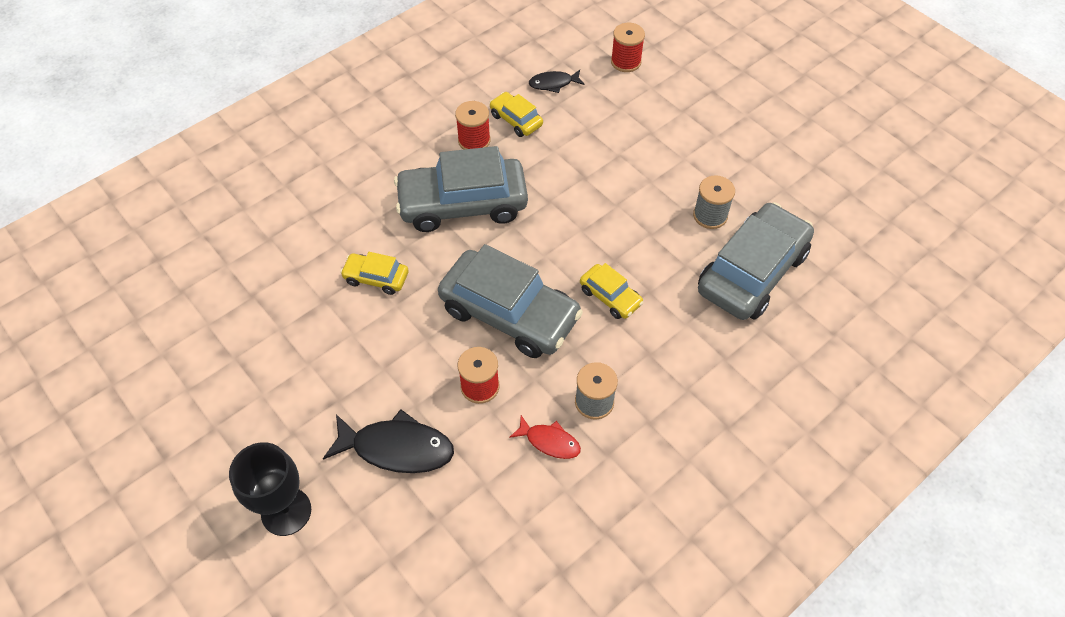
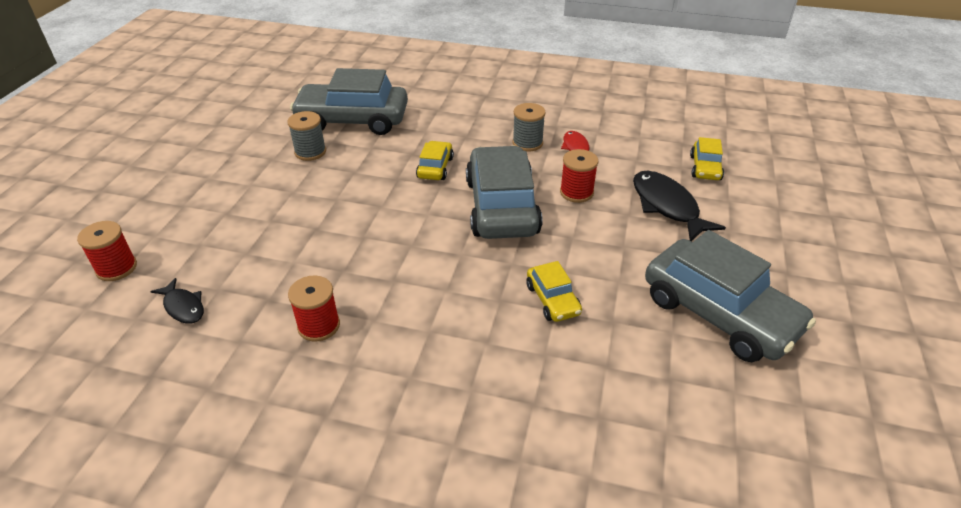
camera: 125 degrees left, 15 degrees down
(286, 511) = (775, 231): black goblet -> none
(462, 204) = (414, 289): grey car -> grey car (719, 313)
(516, 120) = (264, 308): yellow car -> yellow car (705, 168)

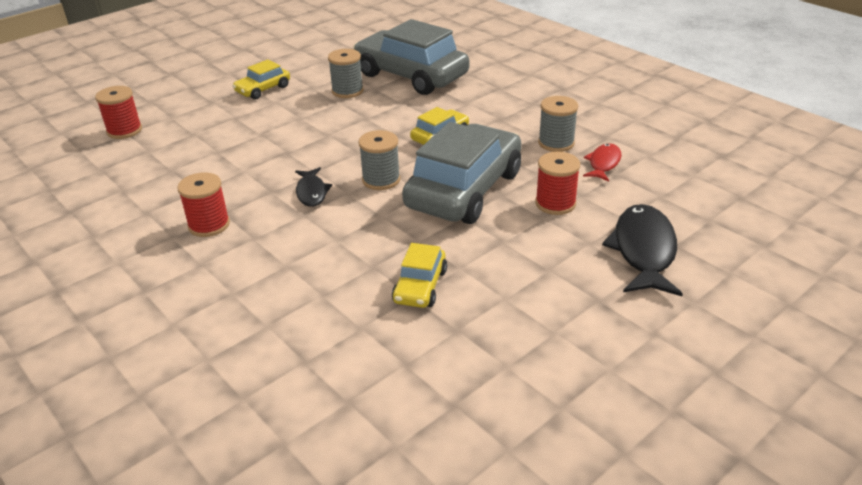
camera: 35 degrees right, 5 degrees down
(183, 307) = (136, 173): black fish -> black fish (312, 192)
(427, 223) = (381, 180): none -> grey spool
(705, 168) = (739, 230): yellow car -> yellow car (263, 89)
(719, 313) = (579, 373): grey car -> none

